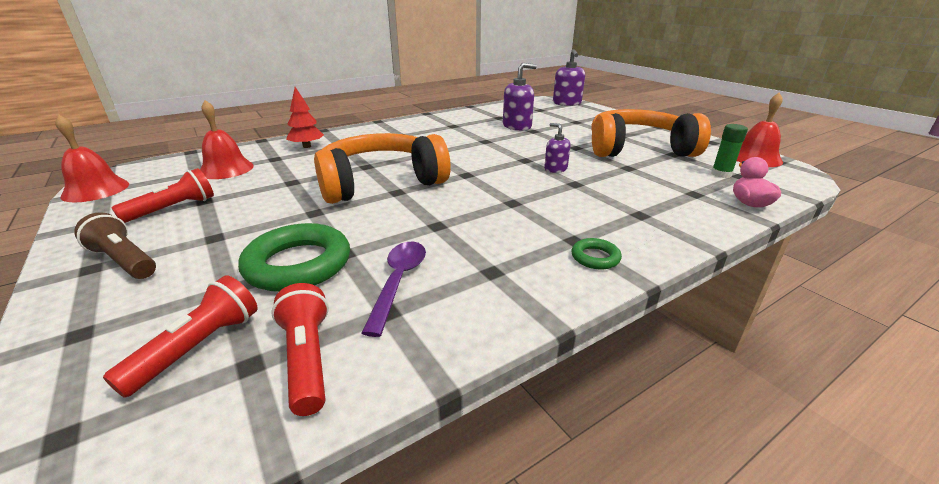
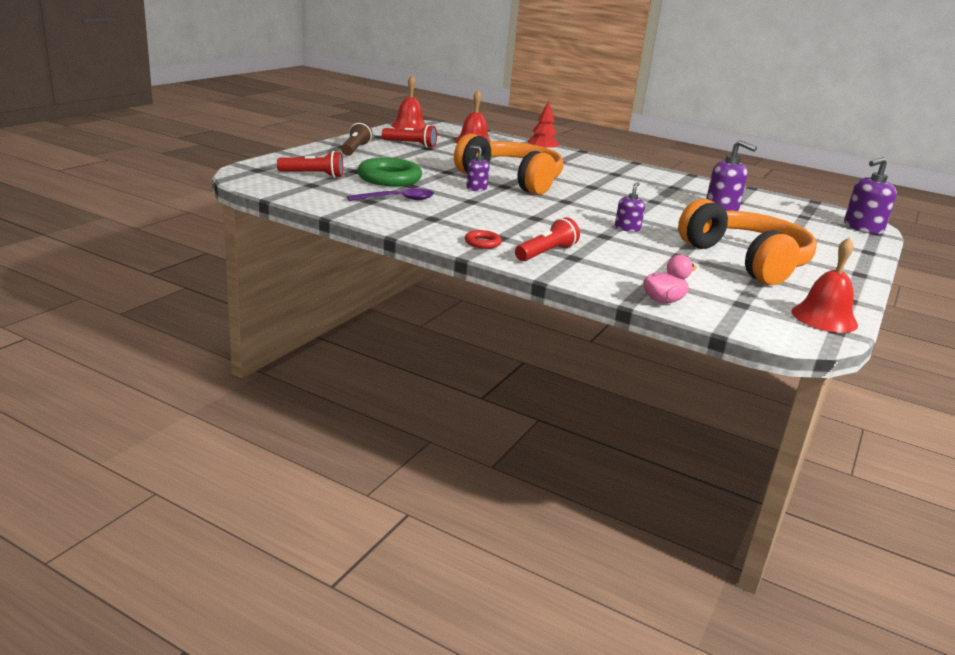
camera: 60 degrees right, 5 degrees down
(307, 359) = (323, 192): red flashlight -> red flashlight (546, 253)
(393, 210) = (476, 188): none -> purple soap dispenser
(595, 257) = (482, 243): green ring -> red ring
(721, 174) = (731, 295): green glue stick -> none

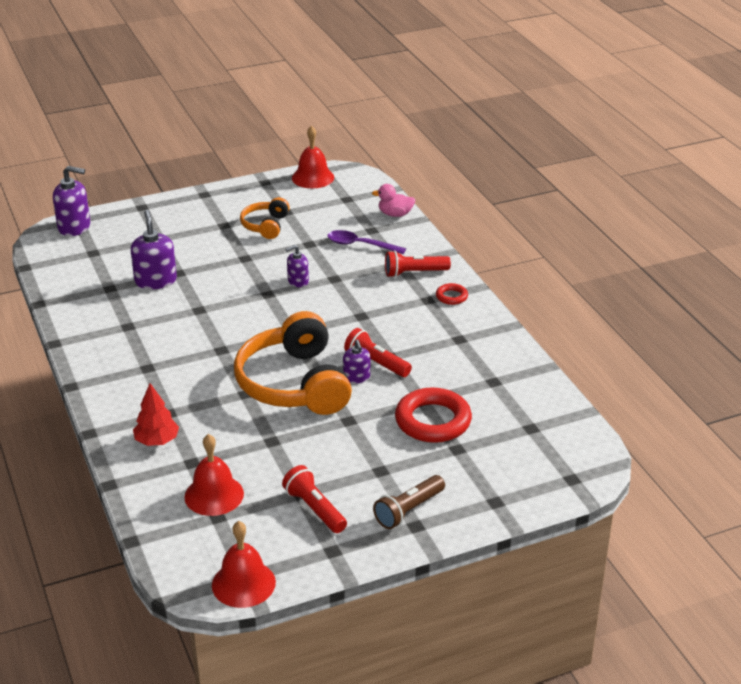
camera: 140 degrees left, 10 degrees up
(313, 175) = (514, 449): red flashlight -> red flashlight (376, 363)
(389, 178) = (433, 421): green ring -> red ring
(397, 199) = (463, 377): purple spoon -> purple spoon (360, 245)
(746, 261) = (266, 226): orange headphones -> orange headphones, size x0.51

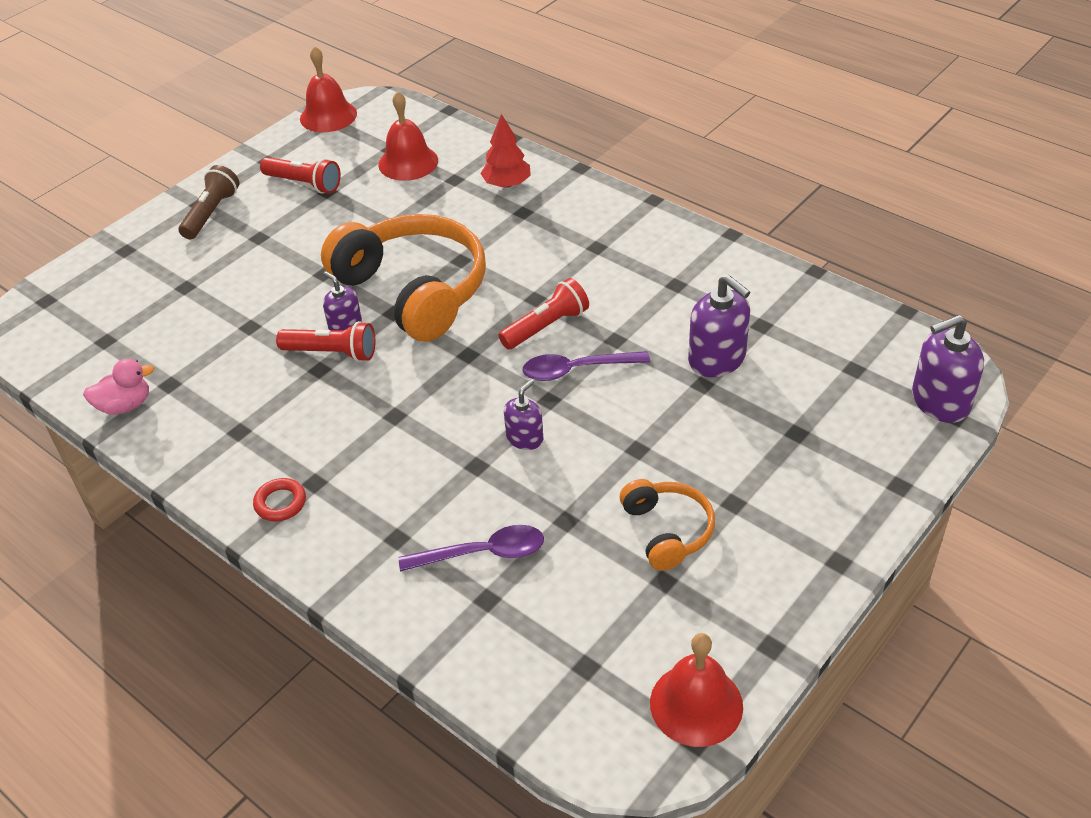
camera: 155 degrees right, 10 degrees up
(237, 302) = (576, 370): none -> purple spoon
(395, 214) = (470, 662): pink duck -> pink duck (125, 405)
(414, 273) = (361, 528): red flashlight -> red flashlight (546, 327)
(433, 421) = (226, 307): red ring -> none

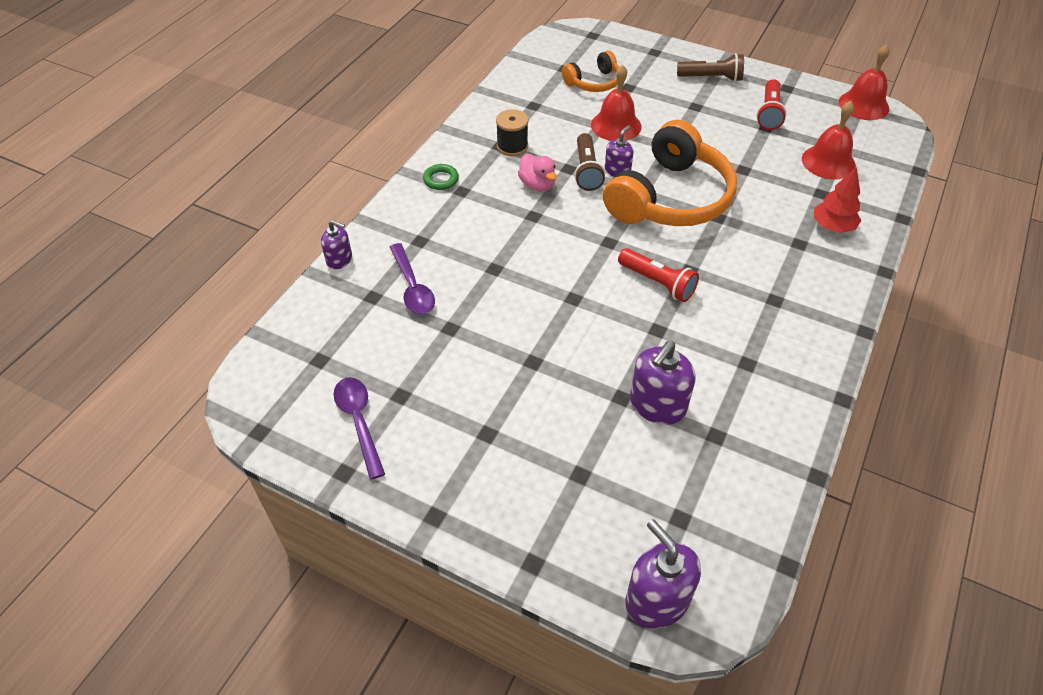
camera: 75 degrees right, 5 degrees up
(125, 405) = (509, 93): pink duck -> pink duck (537, 185)
(247, 418) = (512, 146): none -> black spool
(280, 503) = (441, 179): red ring -> green ring
(332, 353) = (586, 170): red flashlight -> brown flashlight
(525, 438) = (528, 291): purple soap dispenser -> purple soap dispenser (339, 259)
(576, 370) = (612, 310): purple spoon -> purple spoon (359, 422)
(667, 531) = (450, 392): orange headphones -> orange headphones (594, 82)
(696, 704) = (289, 428): red bell -> red bell (616, 125)

